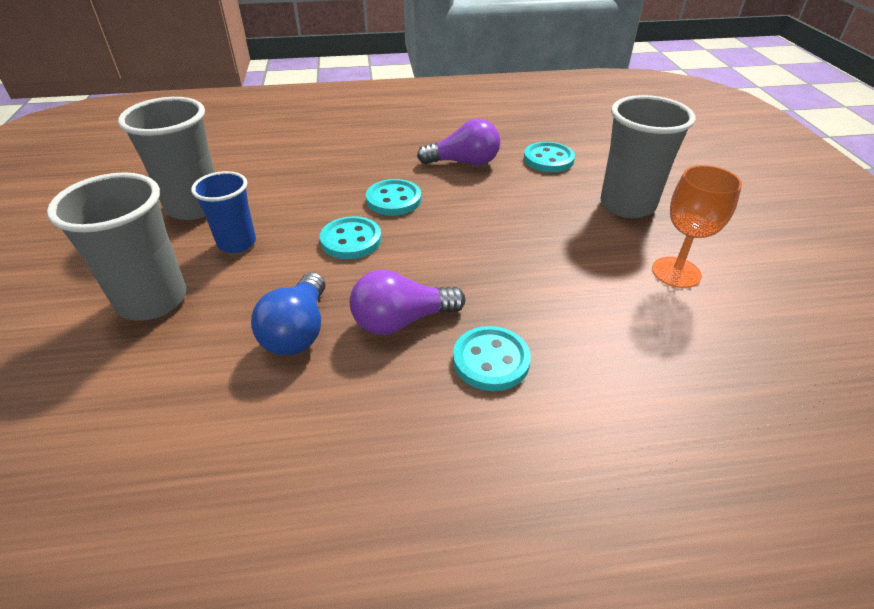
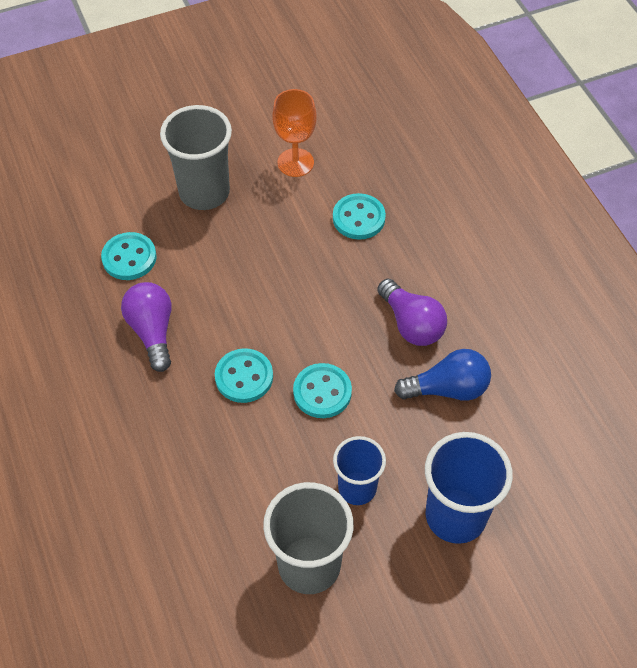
camera: 105 degrees left, 15 degrees up
(152, 300) = (455, 516): grey cup -> blue cup
(491, 360) = (429, 262): turquoise button -> turquoise button (358, 218)

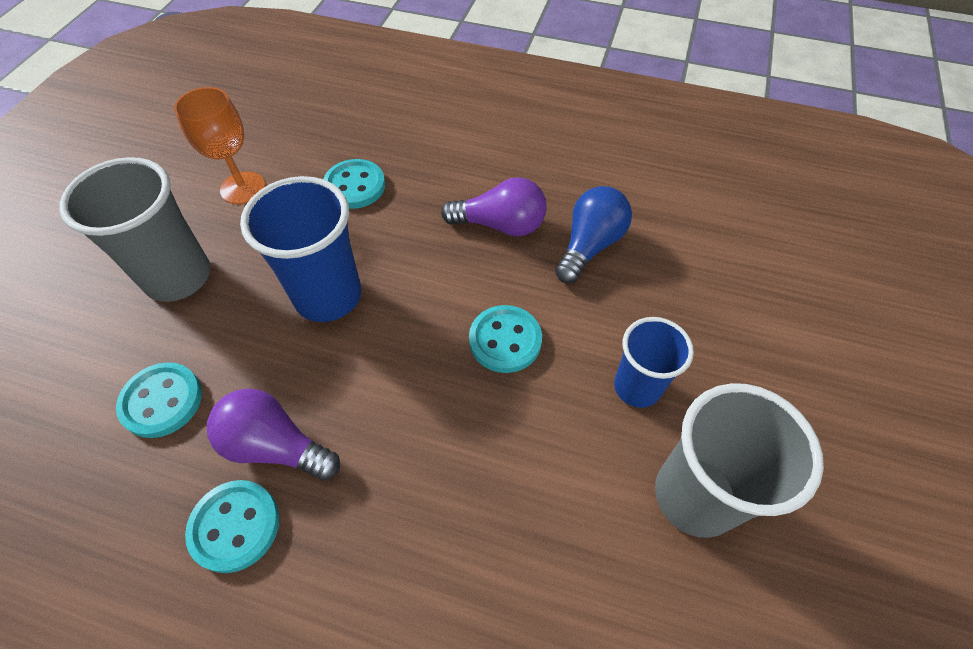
camera: 50 degrees left, 0 degrees up
(244, 377) = (422, 396): turquoise button -> turquoise button (235, 526)
(455, 516) = (726, 329): blue cup -> blue cup (328, 296)

